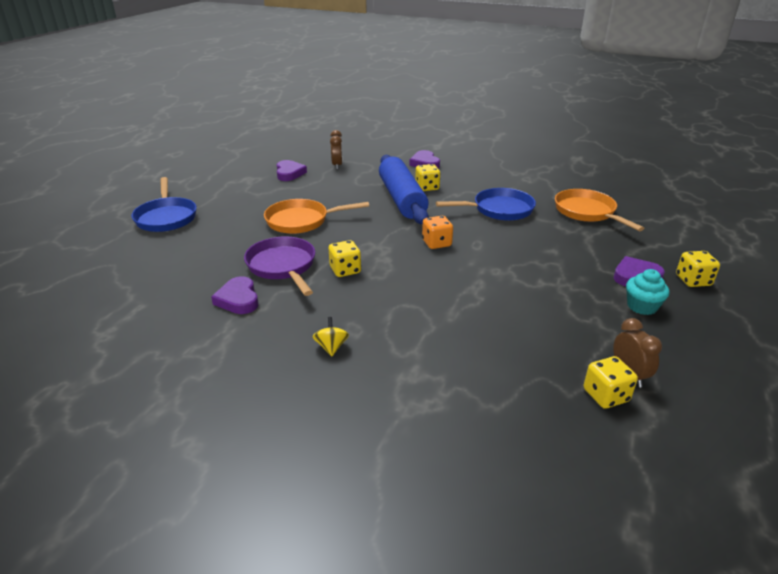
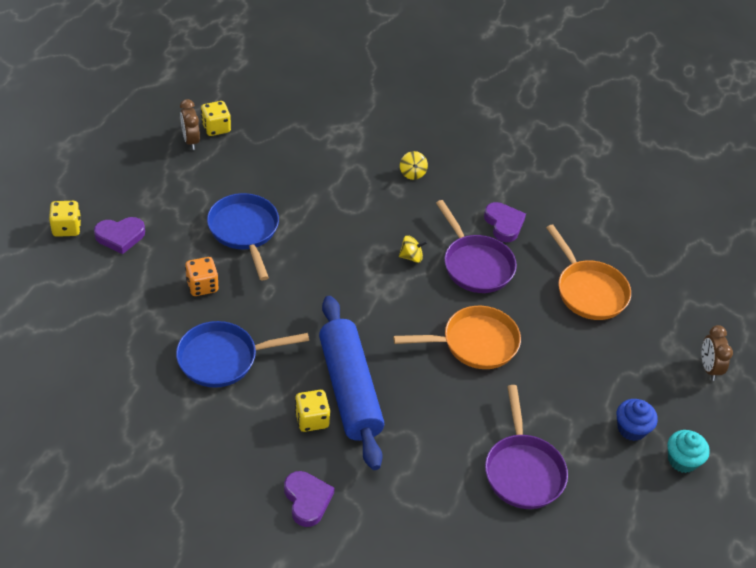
camera: 175 degrees right, 15 degrees up
(166, 217) = (643, 357): blue pan -> blue pan (245, 231)
(204, 188) = (631, 429): none -> blue cupcake
(289, 173) = (523, 470): purple heart -> purple pan
(337, 165) = (452, 496): brown clock -> brown clock (709, 368)
(345, 270) = (411, 257): yellow dice -> yellow spinning top
(436, 243) = (313, 294): orange dice -> orange dice (202, 286)
(587, 212) = (109, 348): orange pan -> orange pan (588, 291)
(642, 306) = (139, 200): turquoise cupcake -> turquoise cupcake (682, 460)

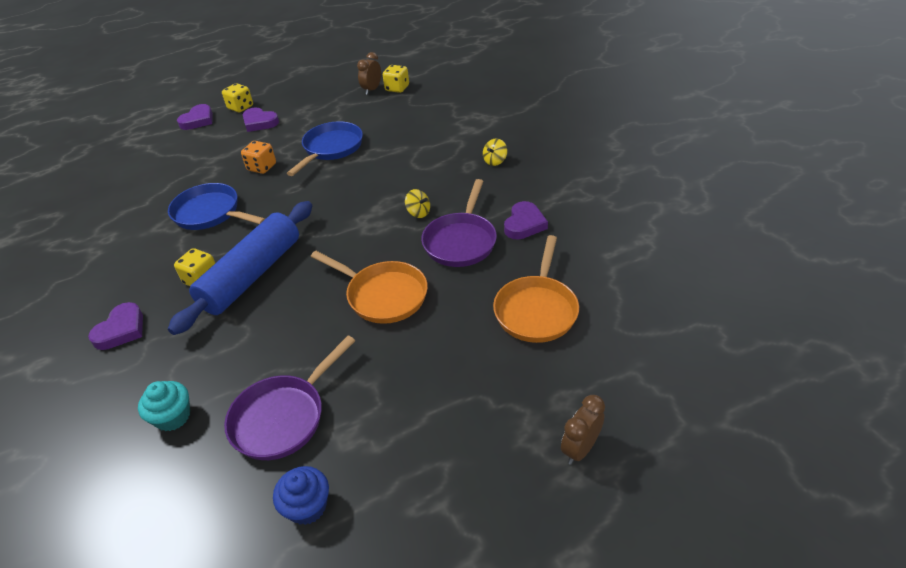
camera: 50 degrees right, 5 degrees down
(39, 267) = (198, 120): none -> purple heart
(631, 429) = (424, 451): blue cupcake -> blue cupcake (307, 506)
(682, 460) = (436, 518): turquoise cupcake -> turquoise cupcake (173, 417)

